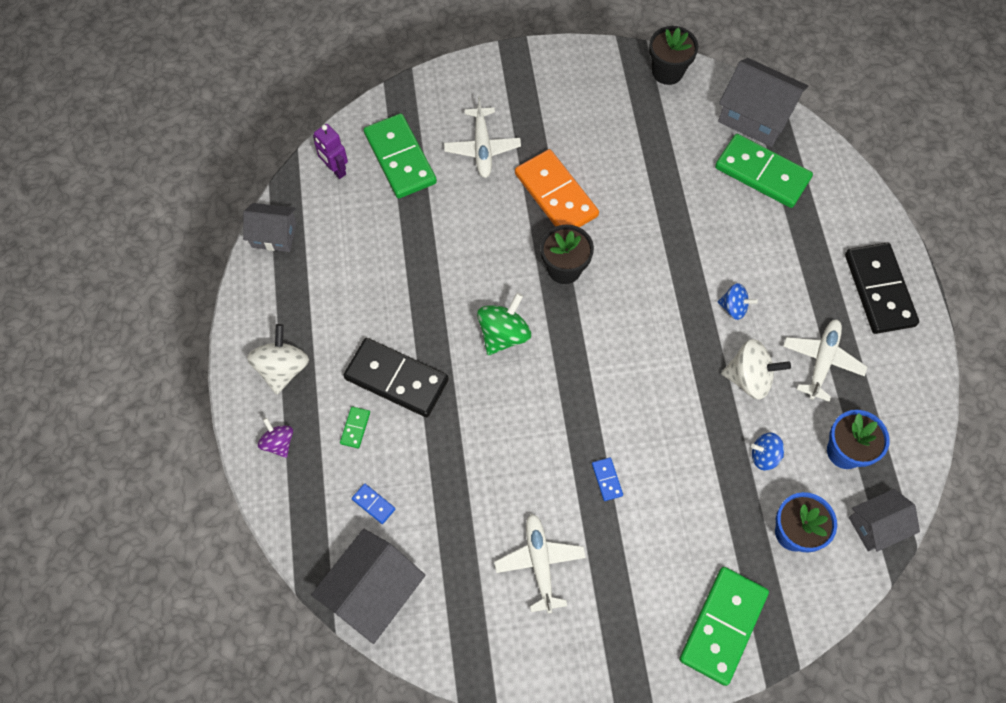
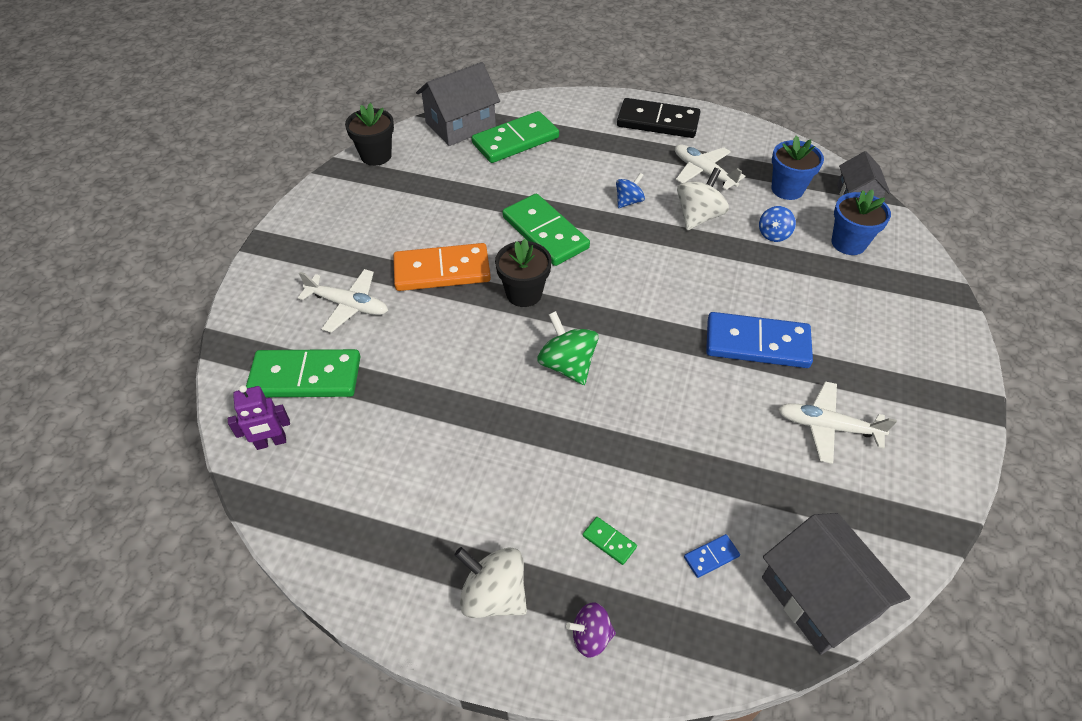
camera: 65 degrees left, 15 degrees down
(274, 235) = (308, 539): grey house -> none
(396, 379) = (569, 477): black domino -> none
(607, 479) = (757, 343): blue domino -> blue domino, size x2.42
(723, 626) = (923, 317): green domino -> green domino (545, 232)

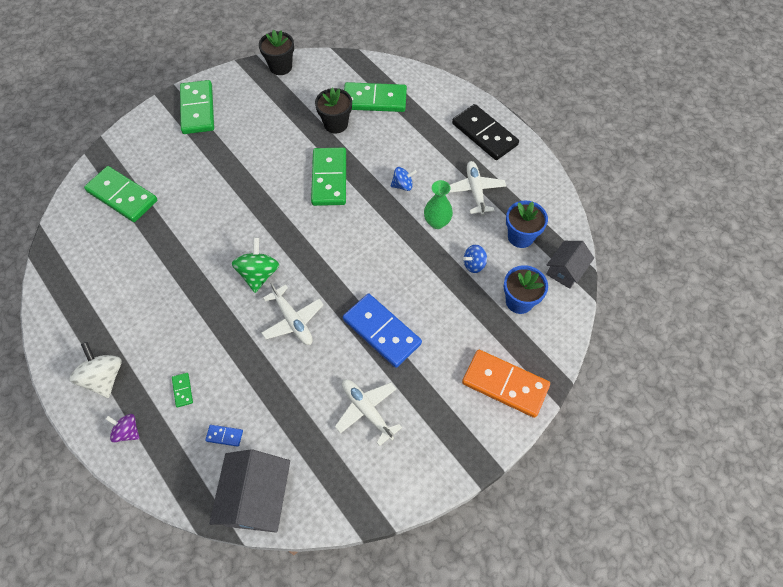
camera: 35 degrees right, 10 degrees up
(271, 442) = (76, 224): purple robot -> none
(314, 240) = (197, 109): none -> green domino
(348, 305) = (179, 164): white plane -> white plane (293, 320)
(442, 270) = (247, 170): orange domino -> orange domino (505, 384)
(460, 125) = (351, 69): grey house -> none
(524, 293) = (278, 213): black flower pot -> black flower pot (336, 124)
(698, 217) = (437, 222): white spinning top -> green vase

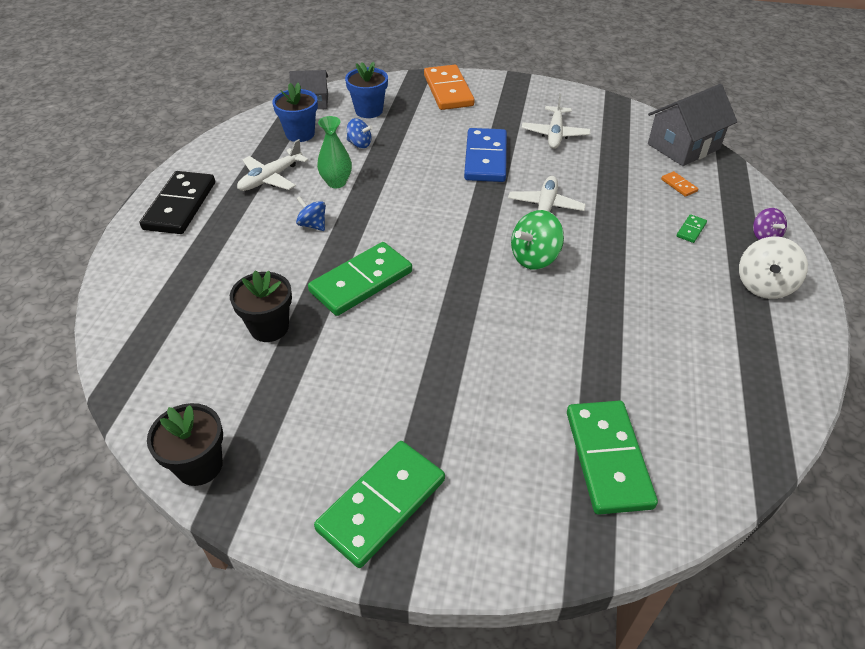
camera: 130 degrees left, 15 degrees down
(224, 436) = (679, 185): blue domino -> orange domino
(374, 100) = (192, 317): green domino -> none

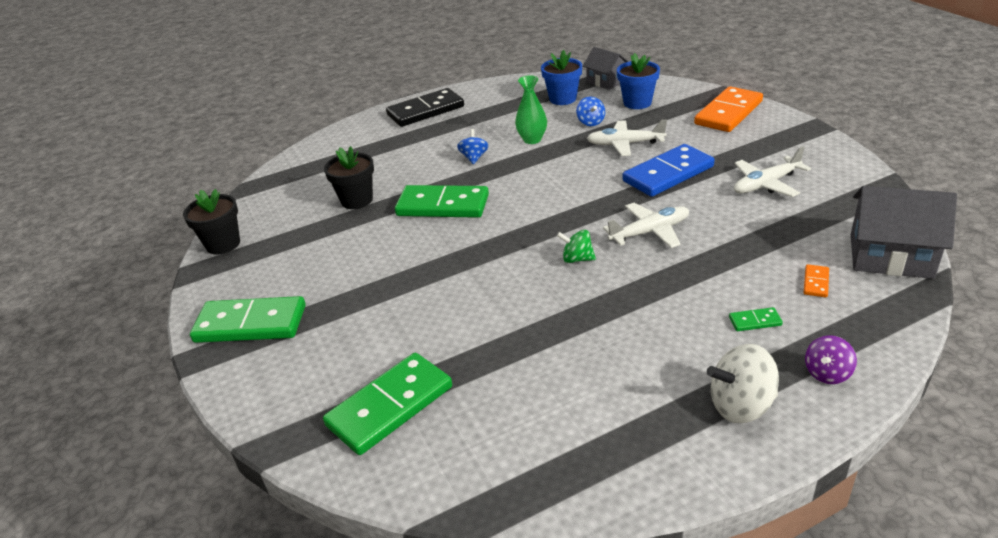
camera: 55 degrees right, 10 degrees down
(271, 178) = (498, 118): white plane -> white plane (625, 144)
(534, 258) = (577, 259): green spinning top -> green spinning top, size x0.62

